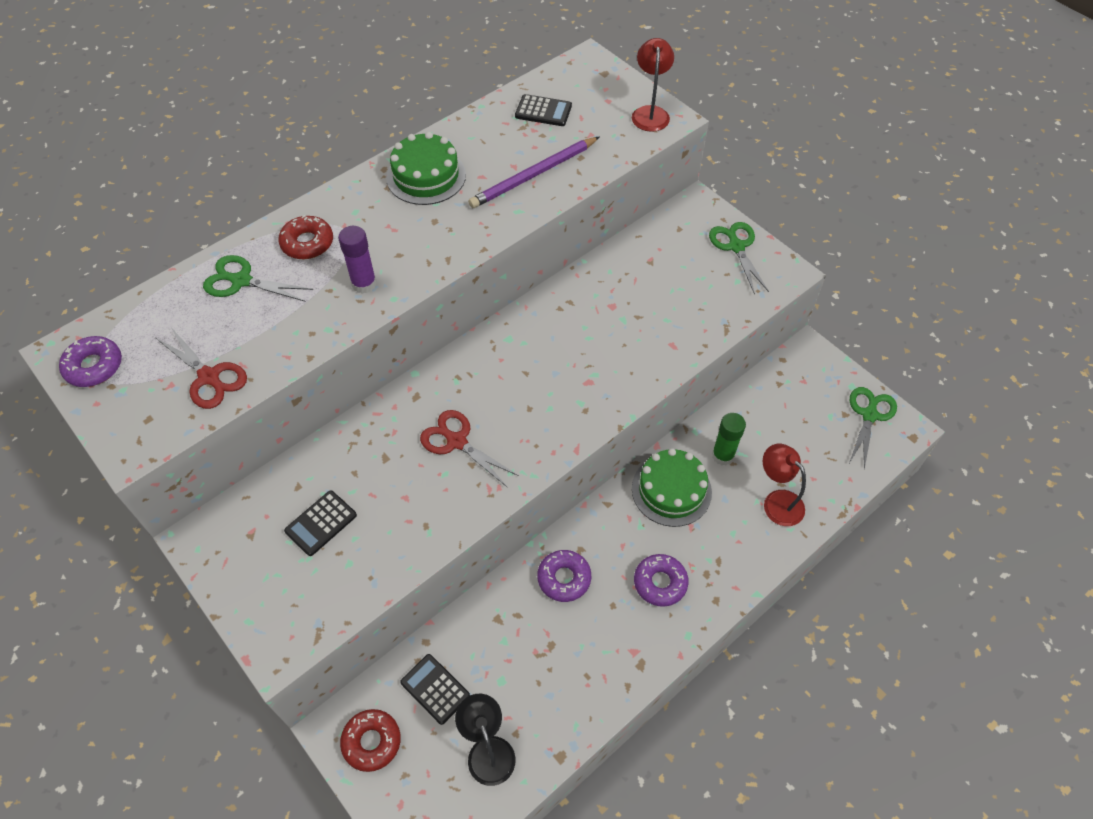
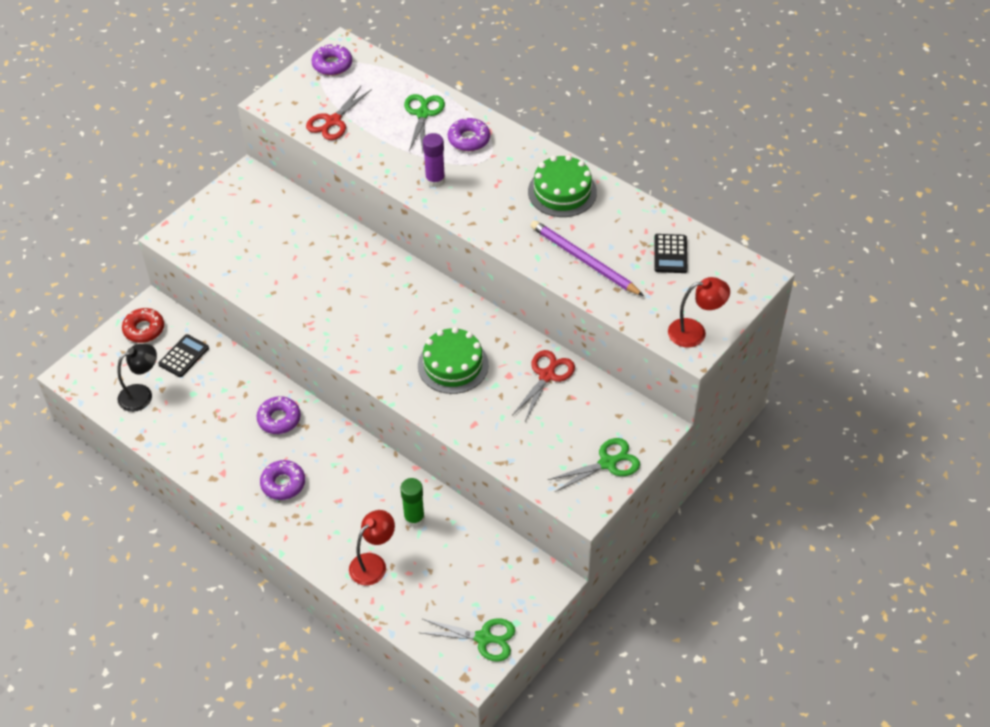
camera: 80 degrees right, 5 degrees down
(307, 243) = (469, 139): red donut -> purple donut
(321, 523) = (268, 235): black calculator -> none
(456, 441) = (348, 295): red scissors -> red scissors (547, 375)
(671, 490) = (372, 483): green cake -> green cake (453, 365)

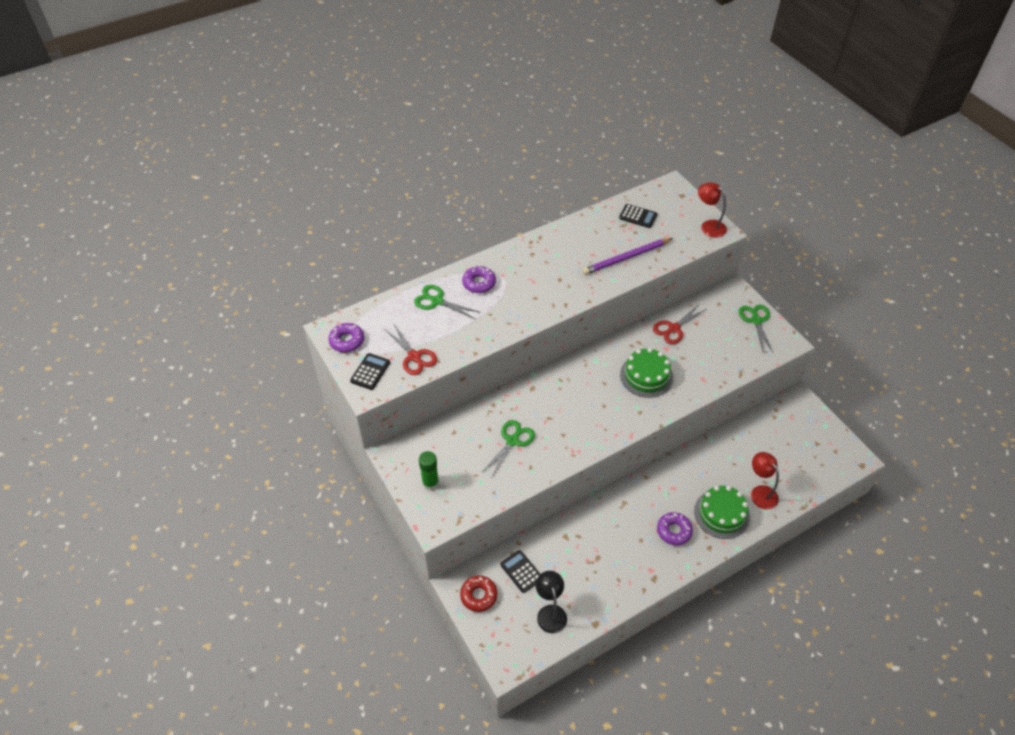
camera: 70 degrees left, 0 degrees up
(279, 419) = (611, 518): purple donut -> none
(298, 95) = (370, 372): none -> black calculator
(414, 518) = (728, 458): green glue stick -> green glue stick (430, 483)
(435, 180) = (512, 313): purple glue stick -> none
(484, 638) = (834, 446): green scissors -> green scissors (512, 441)
(547, 375) = (673, 328): red scissors -> red scissors turned 90 degrees counterclockwise
(562, 192) = (557, 250): green cake -> green cake (721, 514)
(695, 332) = (709, 226): red lamp -> red lamp turned 60 degrees counterclockwise

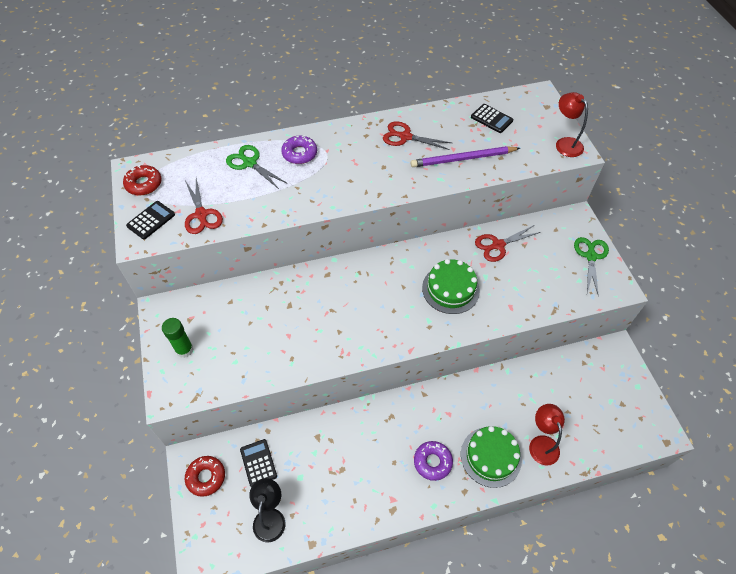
camera: 15 degrees right, 5 degrees up
(347, 341) = (144, 184): purple donut -> red donut
(512, 441) = (285, 325): green scissors -> none
(568, 248) = (405, 137): none -> red scissors

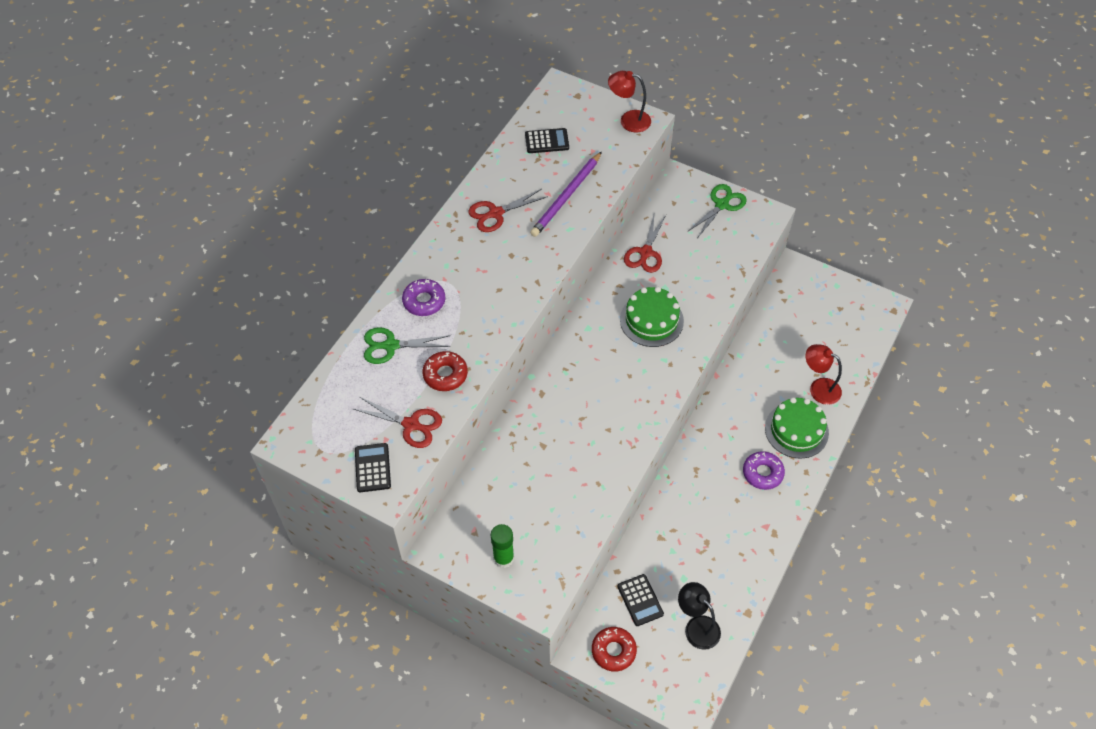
camera: 45 degrees left, 0 degrees up
(144, 184) = (318, 445): red donut -> red donut (445, 375)
(258, 463) = (640, 600): black calculator -> black calculator turned 135 degrees counterclockwise
(591, 256) = (722, 204): green scissors -> green scissors turned 75 degrees clockwise

